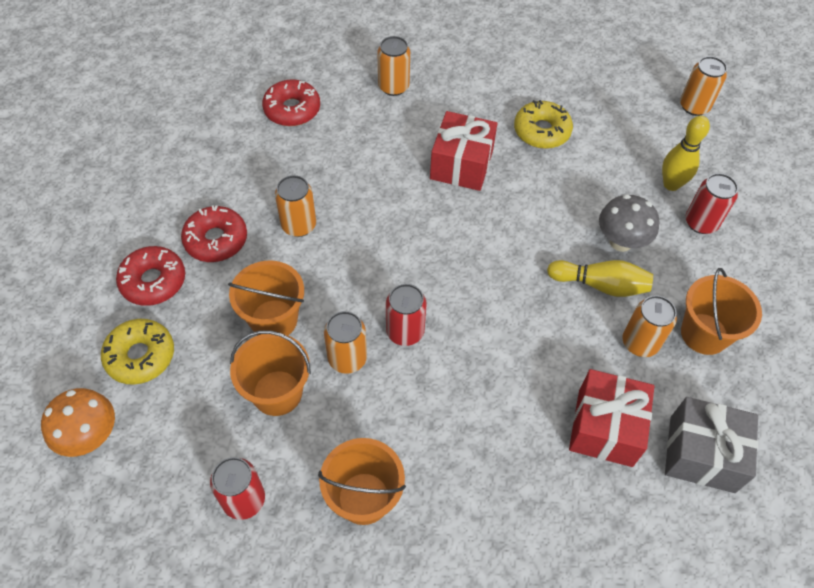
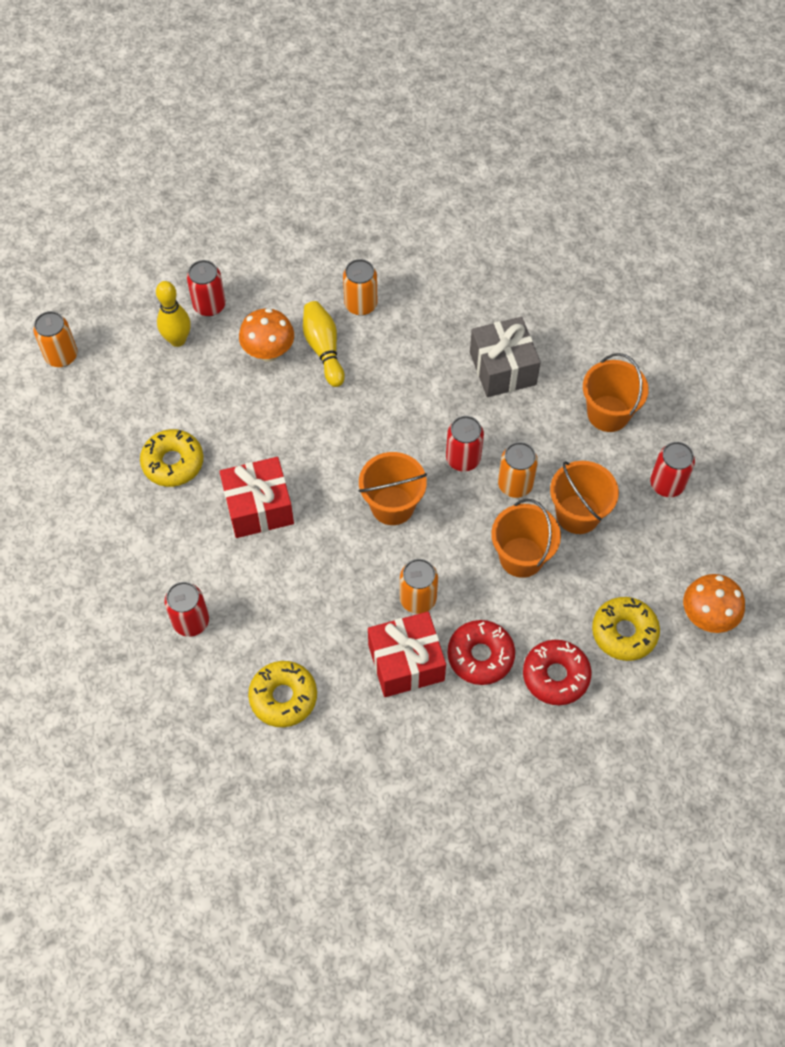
camera: 120 degrees left, 5 degrees up
(292, 109) = (283, 697): red donut -> yellow donut
(393, 87) = (191, 621): orange can -> red can
(605, 427) = (448, 299): red gift -> red gift (406, 662)
(620, 242) = (269, 352): grey mushroom -> orange mushroom
(702, 454) = (427, 240): grey gift -> grey gift (502, 368)
(704, 334) = (324, 269): orange bucket -> orange bucket (392, 505)

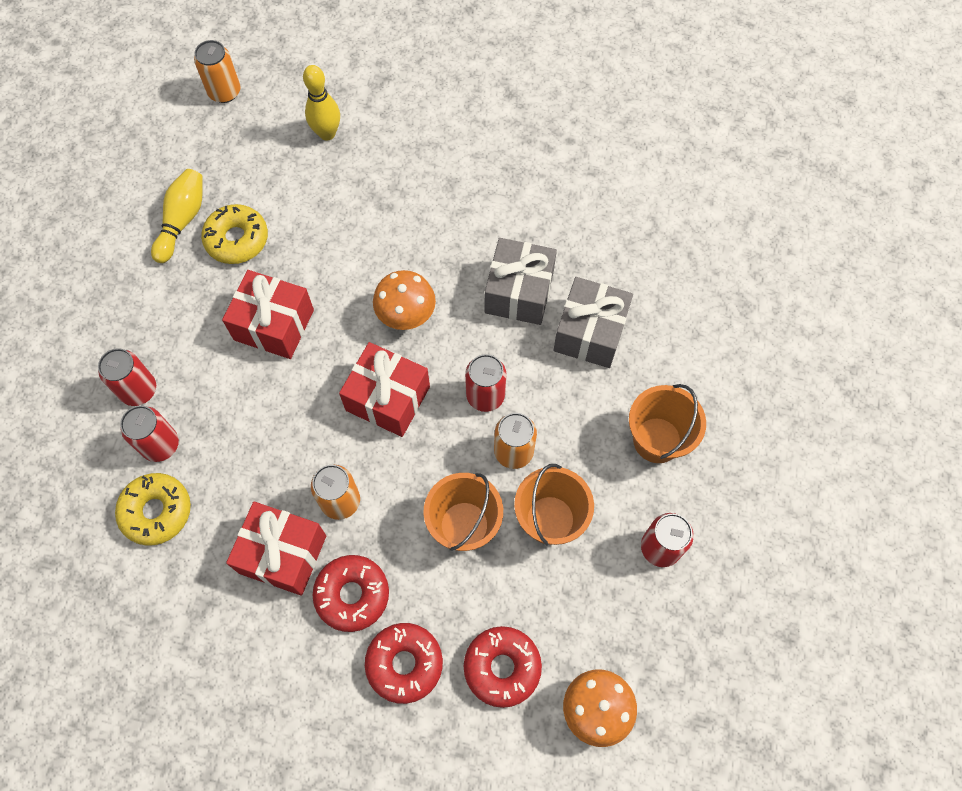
camera: 35 degrees right, 5 degrees up
(209, 305) = (377, 119): red can -> red can (160, 445)
(269, 352) = (393, 190): orange mushroom -> orange mushroom (406, 316)
(324, 349) = (443, 216): yellow bowling pin -> yellow bowling pin (182, 221)
(361, 304) = (507, 194): orange can -> none
(392, 505) = (388, 398): orange bucket -> red gift
(428, 371) = (519, 292): none -> grey gift
(624, 632) = (502, 667): yellow donut -> red donut

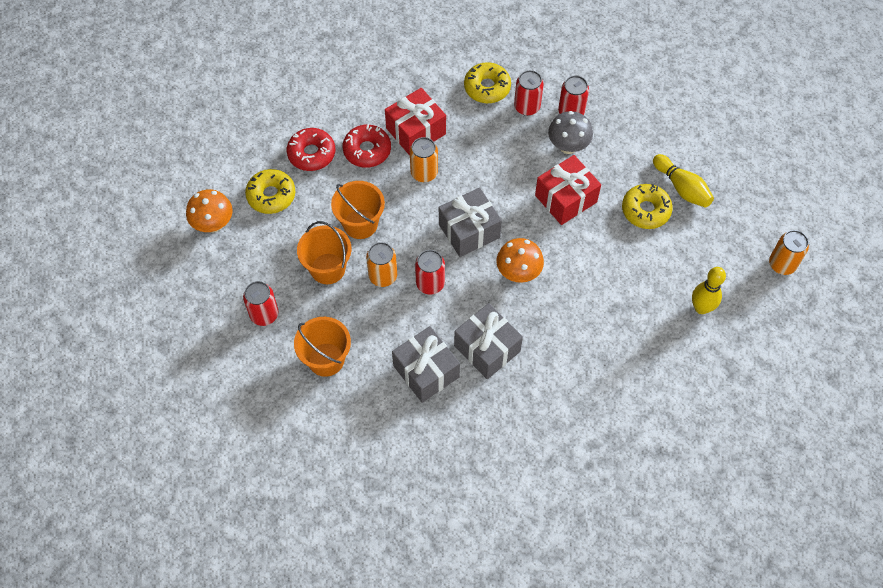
camera: 125 degrees right, 5 degrees down
(195, 364) = (568, 146): none -> grey mushroom
(388, 398) = (469, 231): red gift -> grey gift
(502, 667) = (271, 195): red donut -> yellow donut

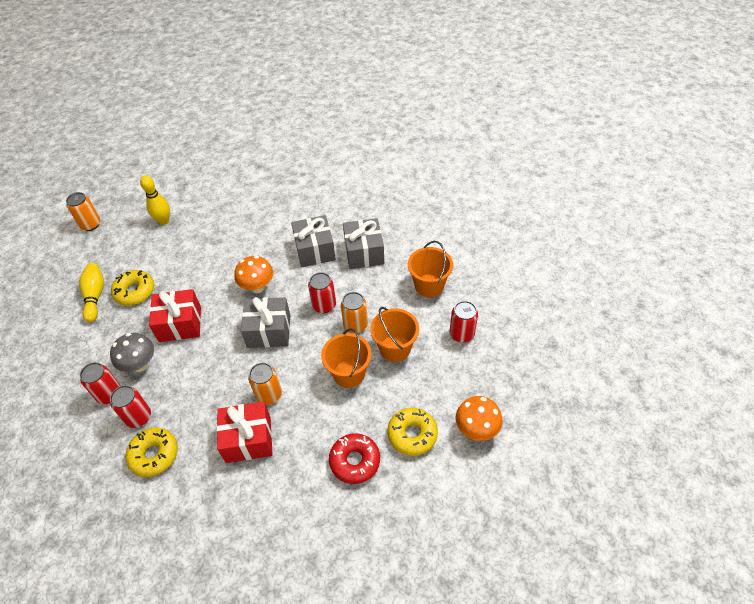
camera: 150 degrees left, 10 degrees down
(367, 150) = (303, 440): red donut -> none

